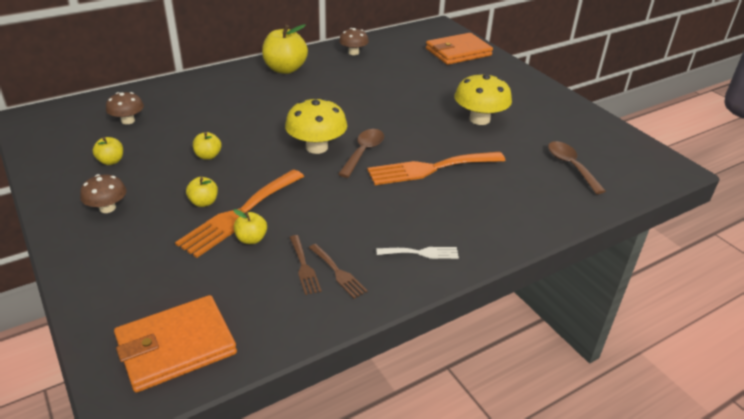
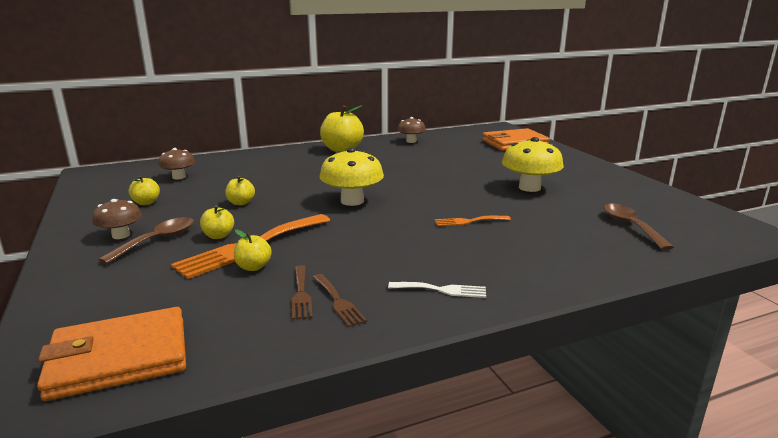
camera: 10 degrees right, 15 degrees down
(363, 152) = (399, 206): brown spoon -> brown spoon (157, 241)
(430, 168) = (468, 221): orange fork -> orange fork, size x0.49

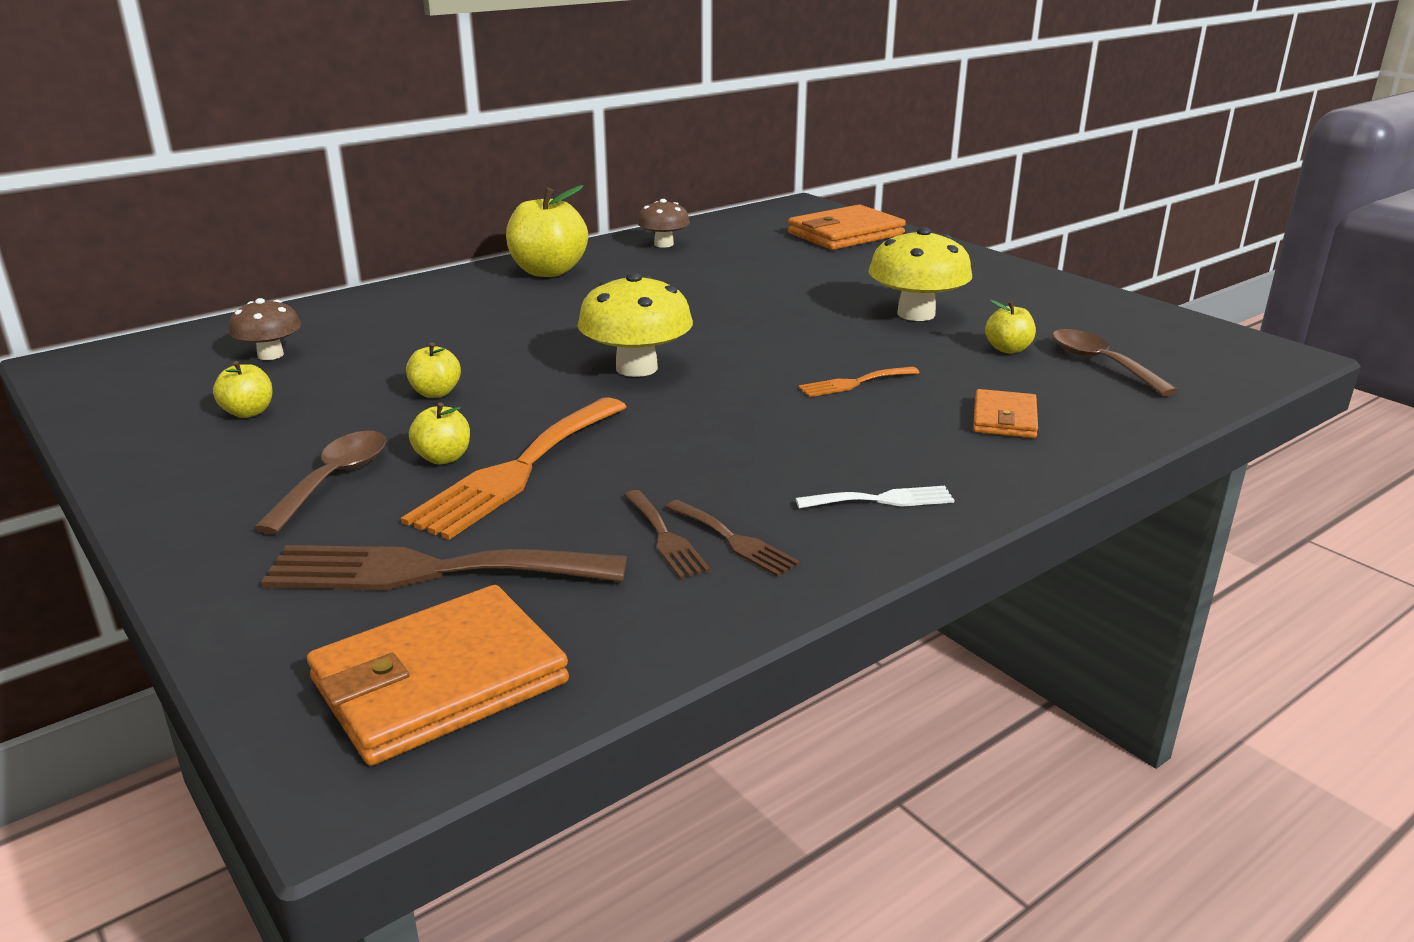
camera: 15 degrees left, 5 degrees up
(121, 235) = (253, 479): brown mushroom -> none
(164, 294) = (429, 571): none -> brown fork
(253, 267) = (550, 504): yellow apple -> yellow apple (1008, 349)
(548, 251) = (1004, 419): none -> orange wallet

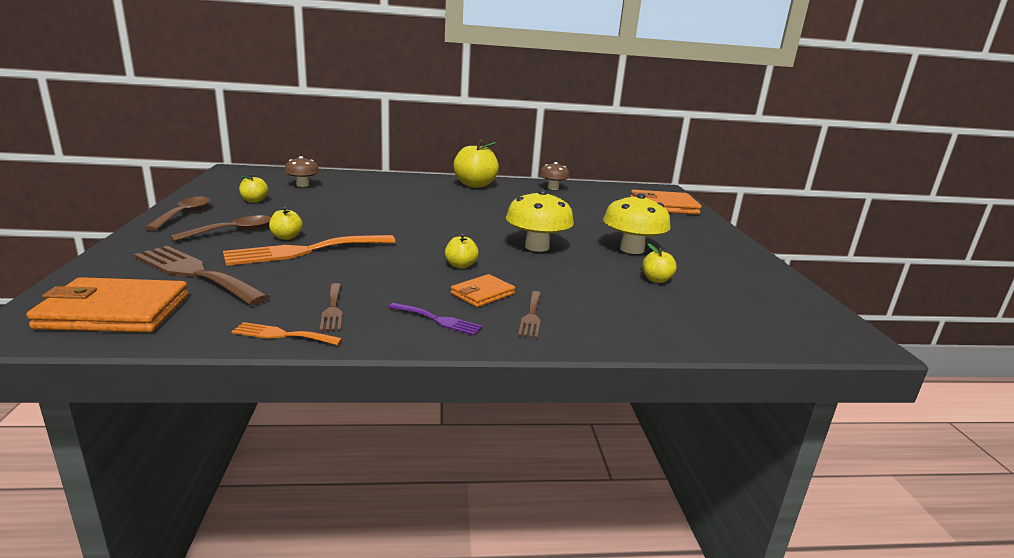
camera: 30 degrees right, 5 degrees down
(435, 393) = (333, 214): yellow apple -> yellow apple (460, 265)
(636, 368) = (436, 230): yellow mushroom -> yellow mushroom (537, 247)
(665, 537) = (307, 296): brown fork -> brown fork (531, 316)
(854, 383) = (531, 268): orange fork -> orange fork (282, 335)
(882, 500) = (438, 320): white fork -> purple fork
(1004, 419) = (585, 309): orange wallet -> orange wallet (482, 294)
(1101, 364) = (705, 304): brown spoon -> brown spoon (184, 215)

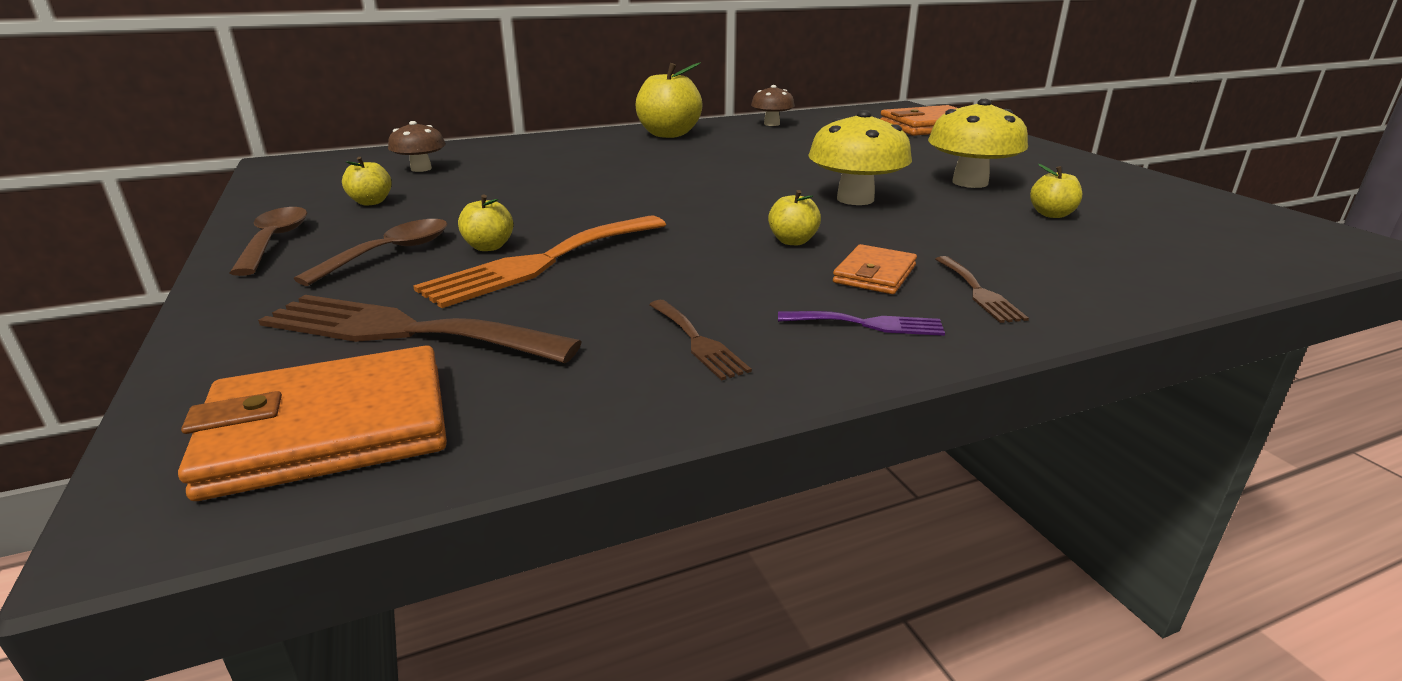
camera: 15 degrees left, 5 degrees up
(282, 335) = (672, 401): orange fork -> none

